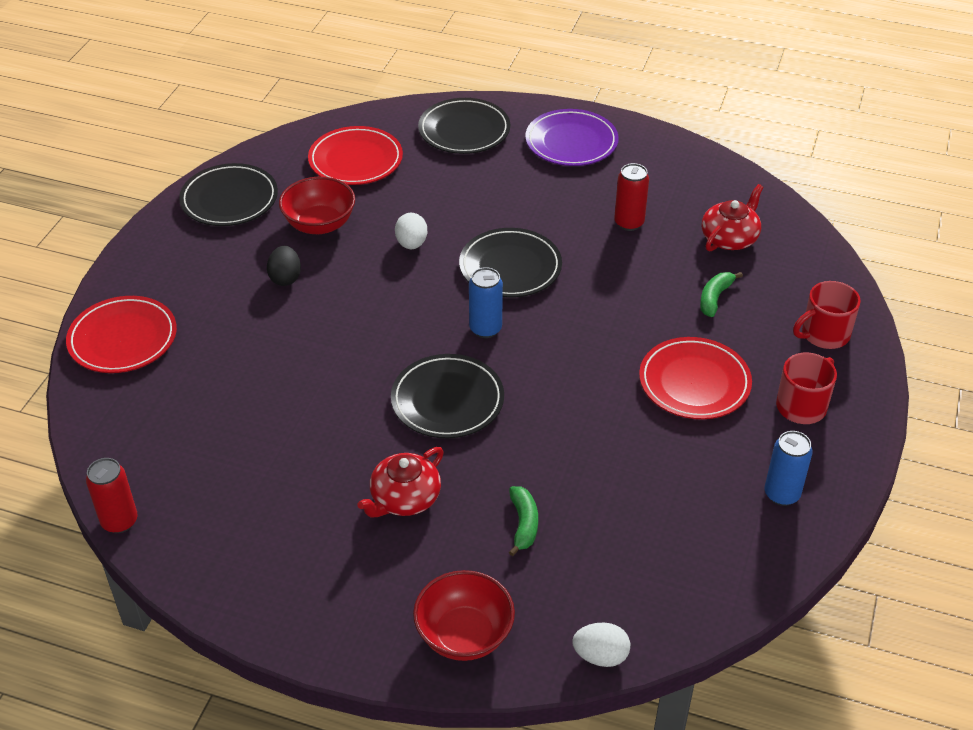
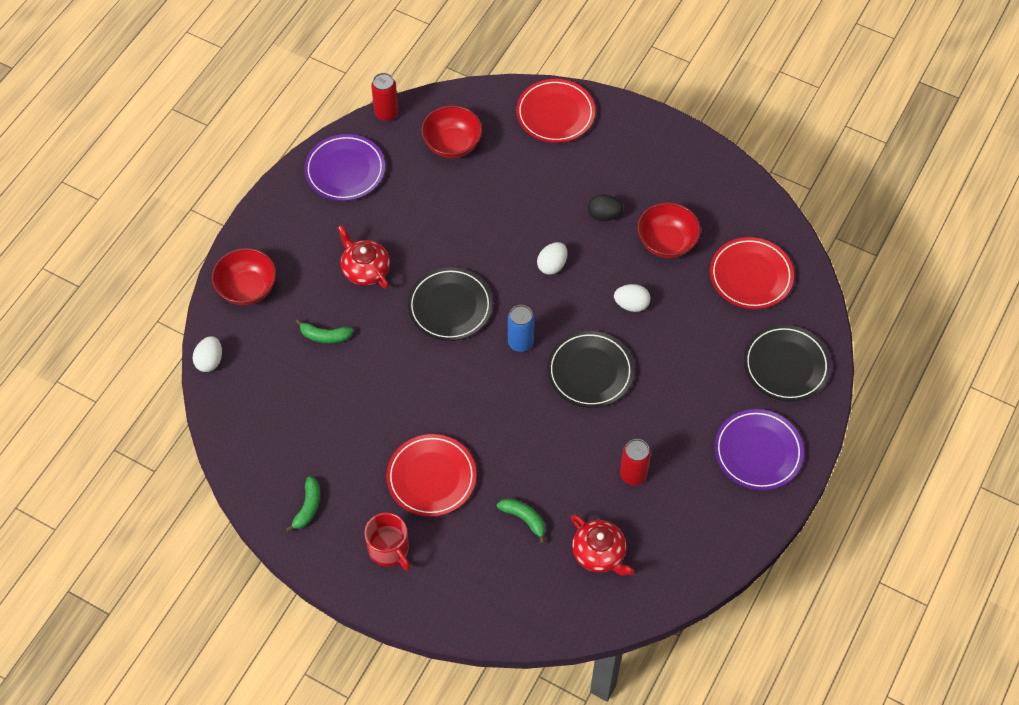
camera: 100 degrees right, 15 degrees up
(178, 436) = (452, 144): none -> red bowl
(229, 199) = (708, 183): black plate -> none
(231, 553) = (345, 170): none -> purple plate
(367, 314) = (552, 265): none -> white egg
(782, 494) = (308, 507): blue can -> green banana
(824, 334) = (464, 592): red mug -> none

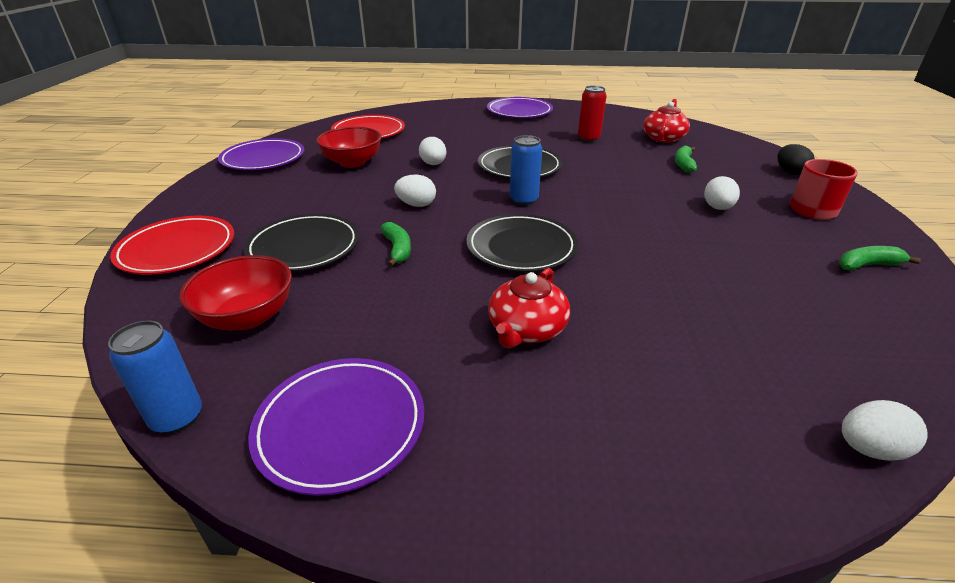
camera: 115 degrees left, 25 degrees down
(247, 289) = (692, 462): red bowl -> none
(325, 336) = (665, 329): green banana -> green banana (397, 249)
(386, 113) = (177, 418): red can -> blue can
(431, 477) = (717, 208): red plate -> white egg
(604, 215) = (333, 193): black egg -> black egg (790, 172)
(710, 176) = (263, 159): none -> purple plate
(786, 365) = (442, 113): black plate -> black plate (304, 247)

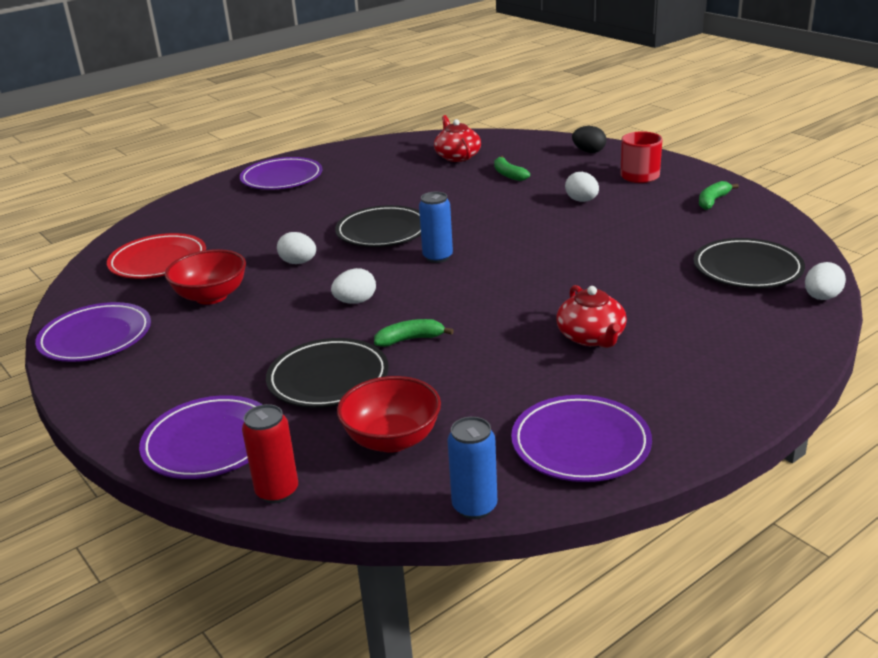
camera: 40 degrees left, 5 degrees down
(177, 249) = (209, 442): red plate -> purple plate
(397, 249) = (410, 339): green banana -> green banana turned 45 degrees counterclockwise
(521, 247) = (499, 291): black plate -> black plate (747, 269)
(588, 138) = (396, 181): red can -> red can (277, 491)

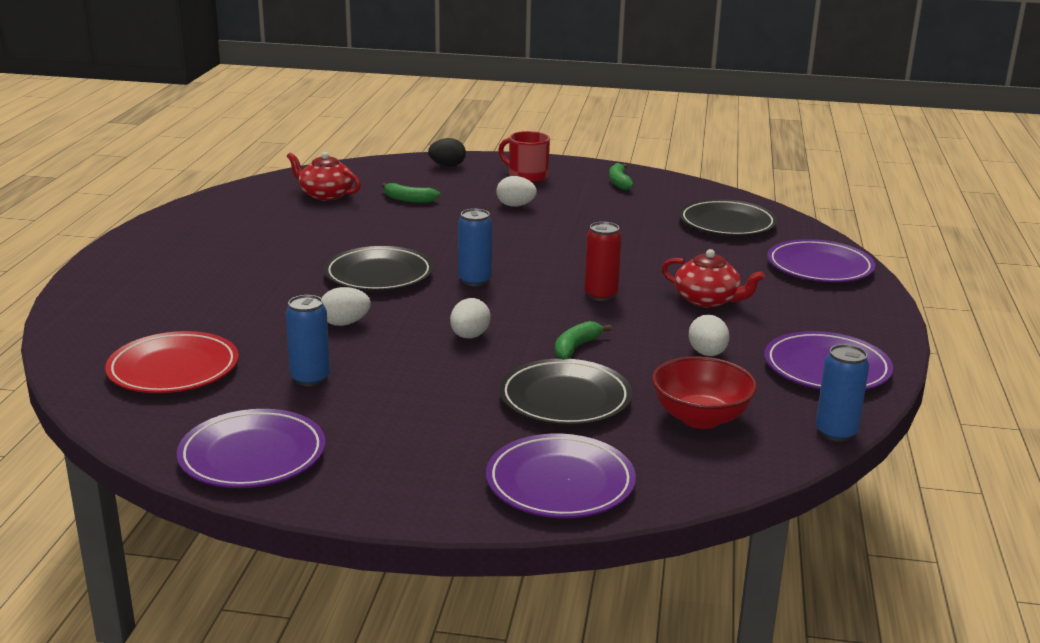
camera: 45 degrees left, 5 degrees down
(211, 296) = (310, 378): red bowl -> blue can
(277, 491) = (686, 488): red can -> red can (601, 295)
(282, 178) = (160, 256): purple plate -> purple plate (819, 267)
(821, 297) = (804, 229): white egg -> white egg (707, 354)

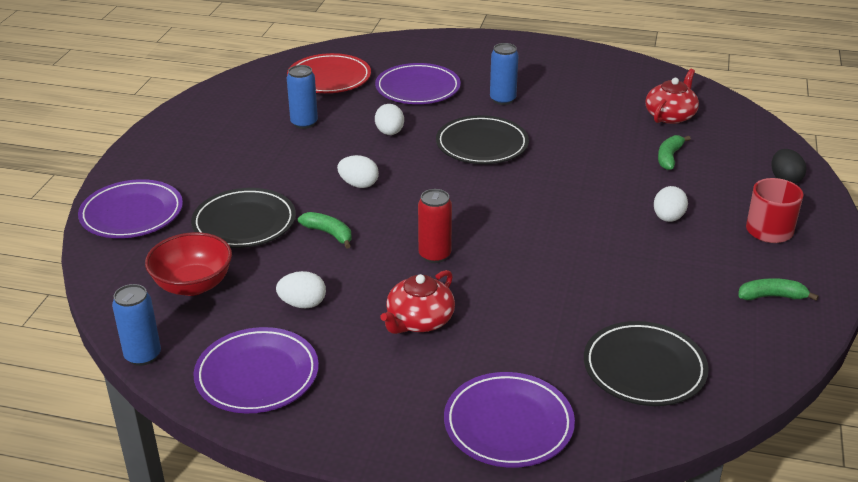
camera: 95 degrees right, 10 degrees up
(252, 455) = (211, 109): purple plate -> purple plate (418, 88)
(475, 281) = (469, 189): blue can -> blue can (502, 99)

